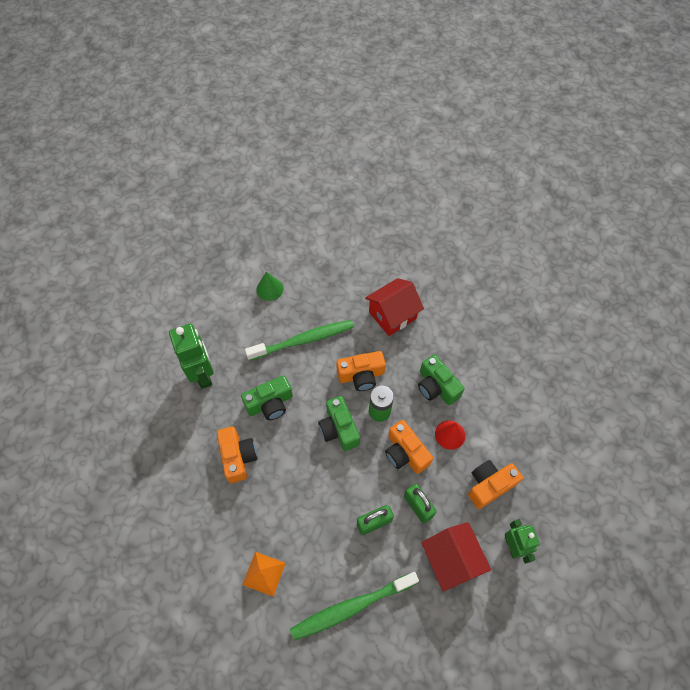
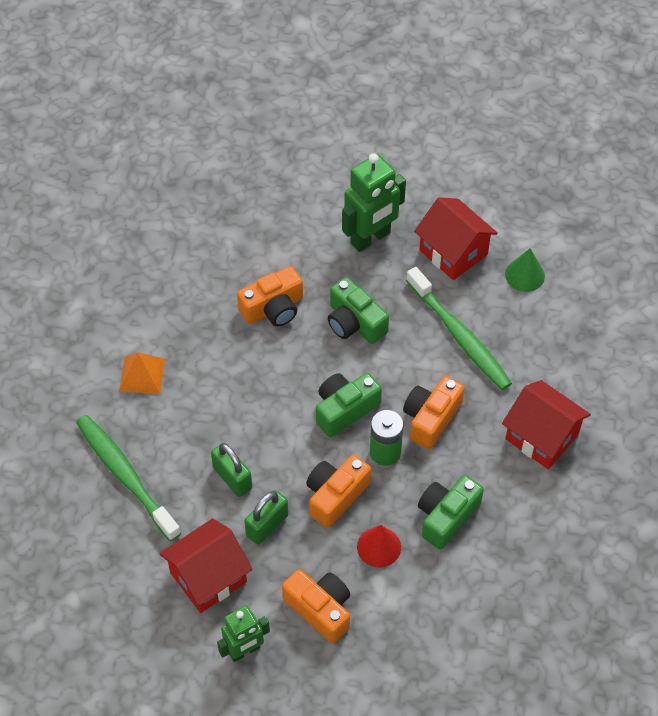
camera: 75 degrees right, 5 degrees down
(235, 325) = (453, 252): none -> red house
(361, 375) = (431, 418): orange camera -> orange camera turned 60 degrees clockwise

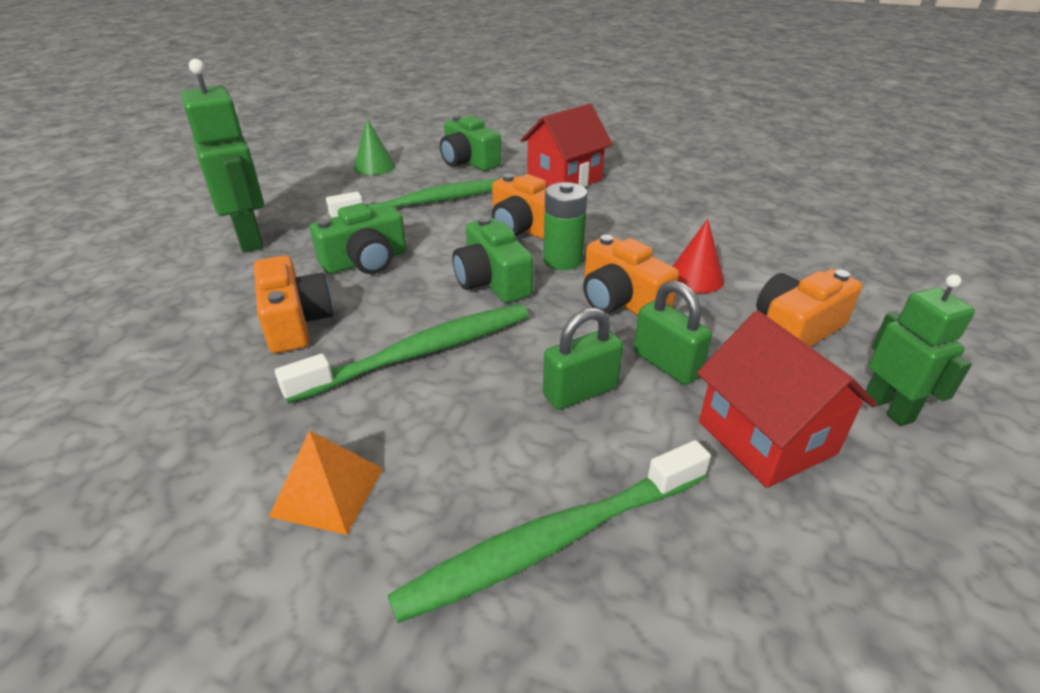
camera: 80 degrees left, 20 degrees down
(254, 386) = (420, 353): none -> green toothbrush
(446, 516) = (653, 233): green camera -> green camera (468, 161)
(453, 252) = (316, 195): red house -> none

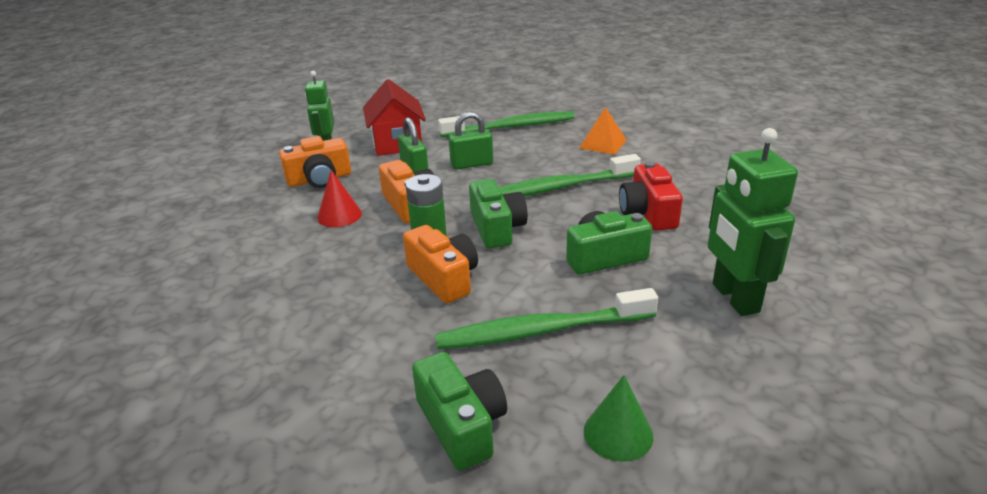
camera: 165 degrees left, 5 degrees down
(295, 322) = (648, 213): orange camera -> red camera
(564, 179) = (347, 356): red house -> none

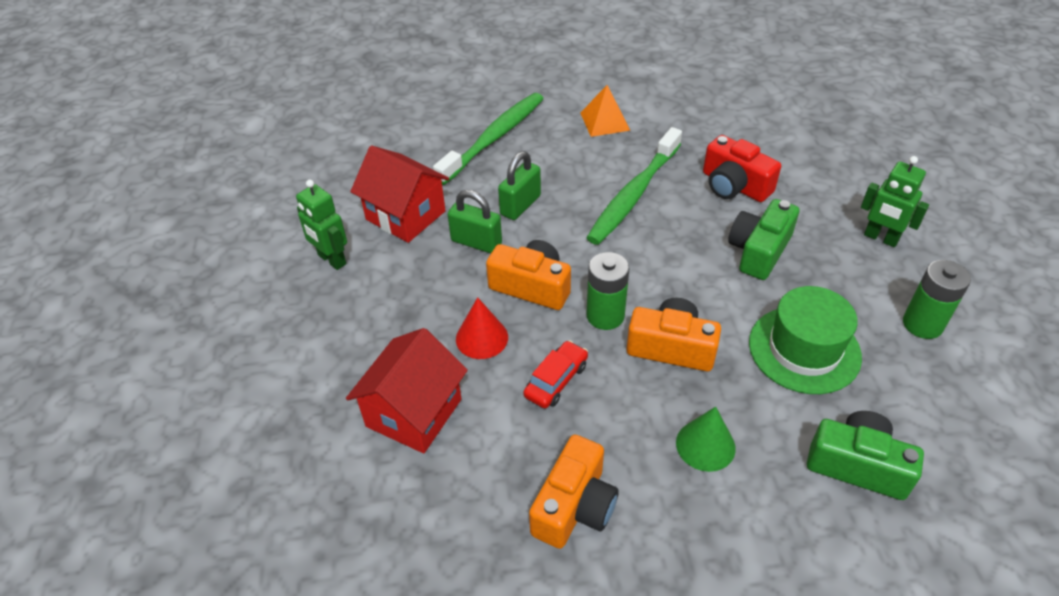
camera: 40 degrees left, 15 degrees up
(247, 231) = (414, 413): none -> red house
(319, 179) = (391, 306): orange camera -> orange camera (574, 506)
(343, 256) = (556, 380): none -> red car
(497, 228) = (642, 269): green camera -> none
(541, 331) = (804, 349): green toothbrush -> green hat
(618, 433) = (946, 398): green cone -> green cone (705, 445)
(681, 372) = (922, 324): none -> green battery
(734, 298) = (880, 238): green robot -> green robot, size x0.64

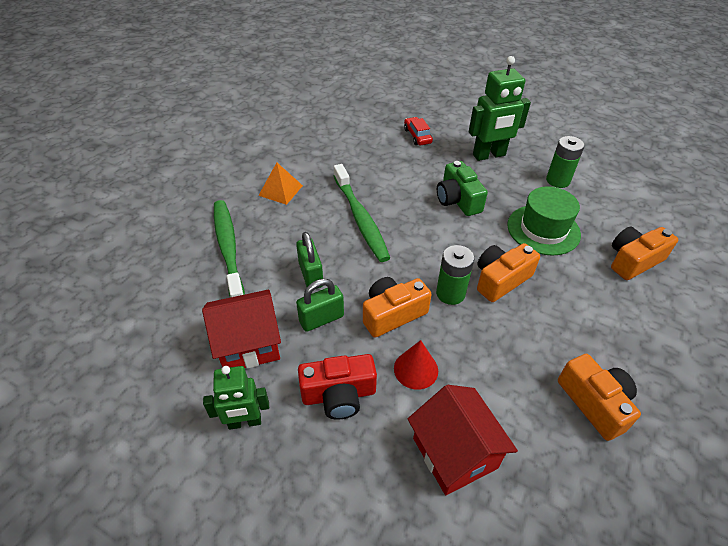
camera: 55 degrees left, 0 degrees up
(556, 380) = (485, 351): red car -> red car (417, 136)
(705, 445) = (584, 311): green cone -> none
(734, 186) = (398, 176): red camera -> red camera (339, 395)
(857, 465) = (633, 261): green camera -> orange camera
(880, 238) = (489, 155): green robot -> green robot, size x1.55

